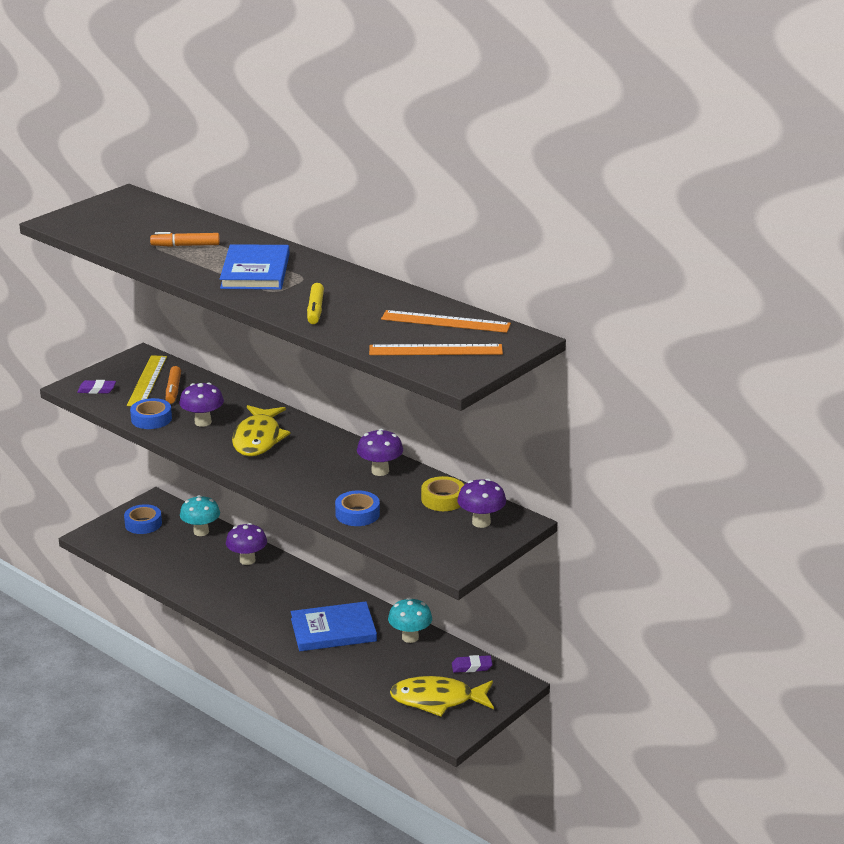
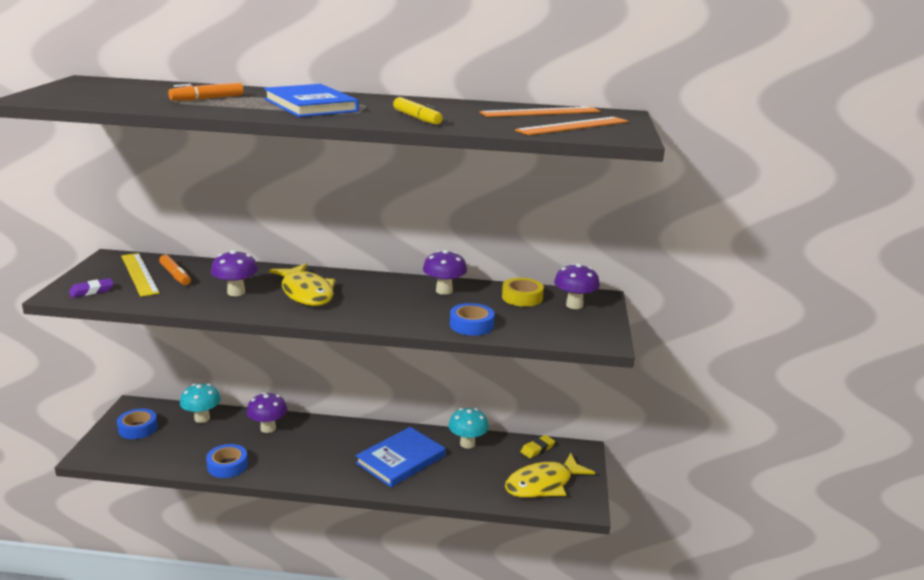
camera: 35 degrees left, 5 degrees down
(151, 419) = (179, 301): blue tape -> blue tape (227, 465)
(472, 667) = (537, 449): purple eraser -> yellow eraser

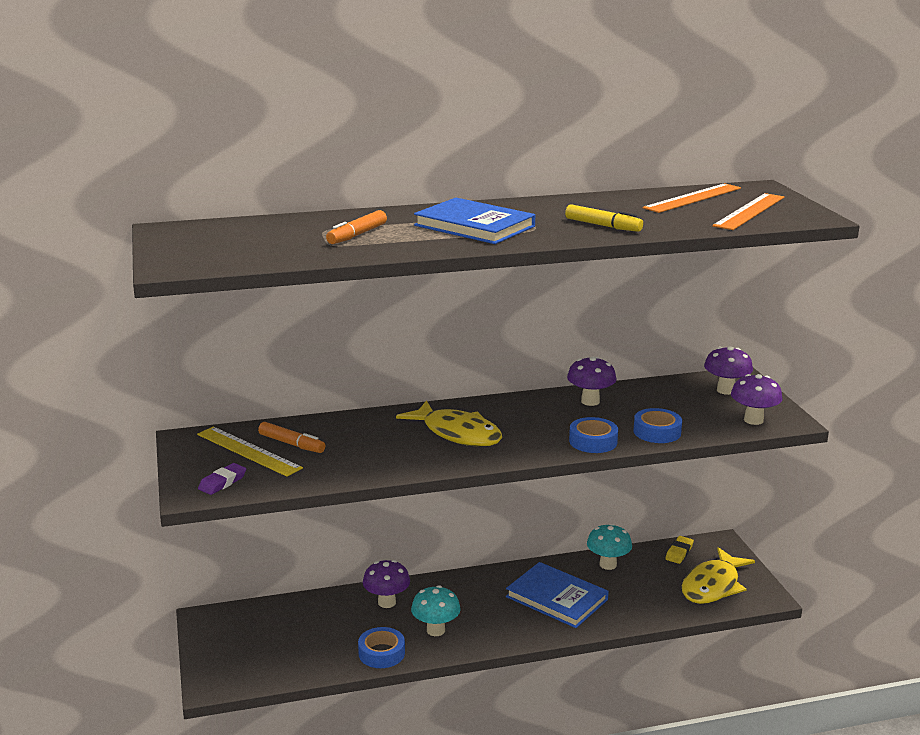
camera: 20 degrees left, 0 degrees up
(138, 428) = (237, 641): blue tape -> blue tape (593, 441)
(202, 418) = (301, 611): turquoise mushroom -> turquoise mushroom (435, 630)
(236, 292) = (384, 449): purple mushroom -> purple mushroom (753, 420)
(401, 459) = (557, 598): blue book -> blue book turned 75 degrees counterclockwise
(522, 297) = (670, 392): yellow tape -> none

